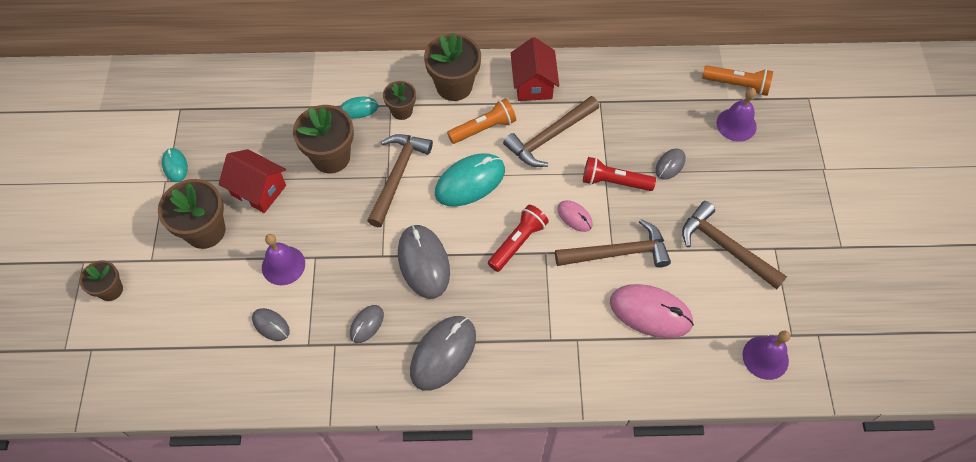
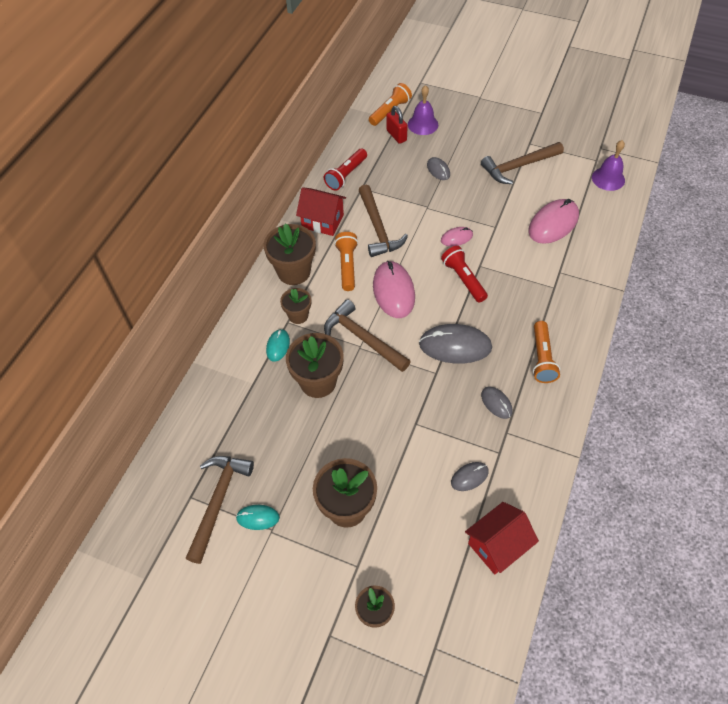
camera: 65 degrees left, 5 degrees down
(258, 190) = (324, 450): red house -> red house (497, 545)
(283, 265) = (413, 451): purple bell -> none
(443, 353) = (542, 358): grey mouse -> orange flashlight
(470, 182) = (393, 291): turquoise mouse -> pink mouse
(614, 182) = (437, 205): red flashlight -> red flashlight (346, 175)
(618, 253) = (498, 224): brown hammer -> brown hammer (218, 501)
(701, 105) = (396, 135): none -> red padlock

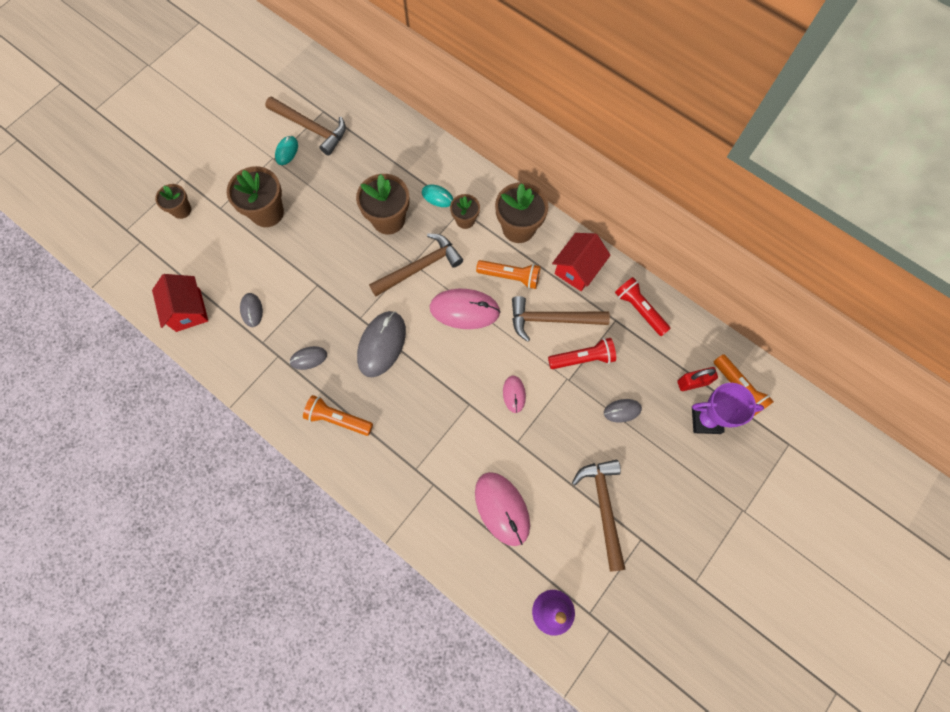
camera: 105 degrees right, 15 degrees up
(423, 124) = (706, 420): purple bell -> purple trophy
(463, 279) = (457, 381): red flashlight -> red flashlight (582, 358)

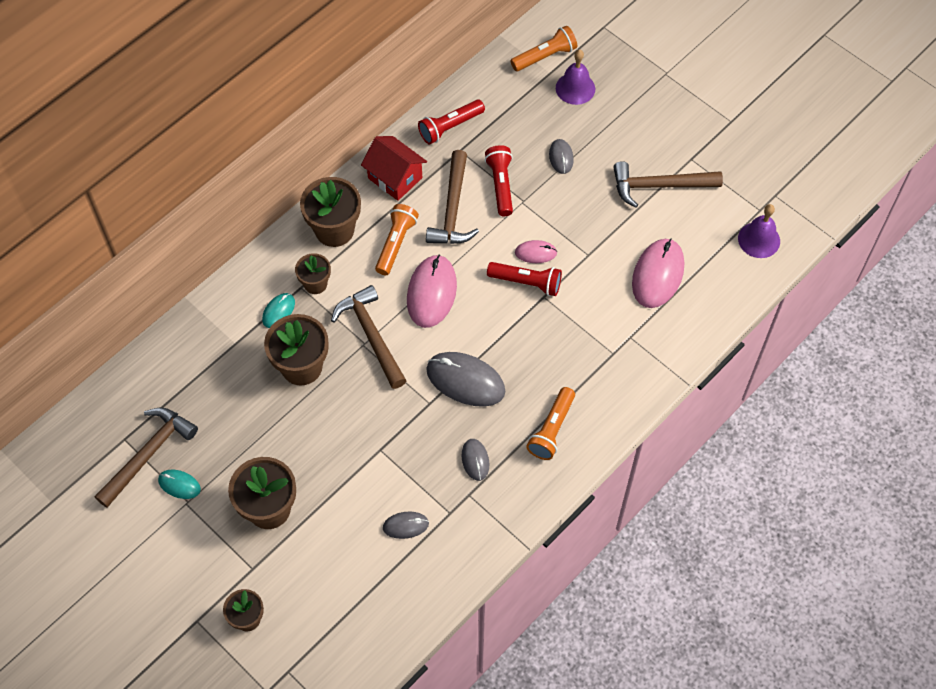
camera: 85 degrees left, 10 degrees down
(188, 310) = (397, 603): red house -> none
(482, 388) = (526, 282): none -> red flashlight
(502, 508) = (657, 275): pink mouse -> pink mouse turned 45 degrees counterclockwise
(692, 382) = (535, 93): red padlock -> none
(706, 420) = (575, 88): purple trophy -> purple bell

